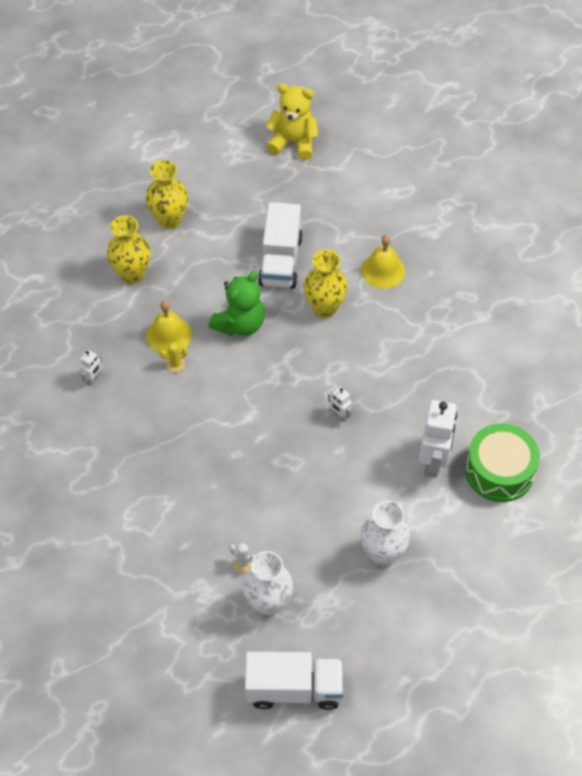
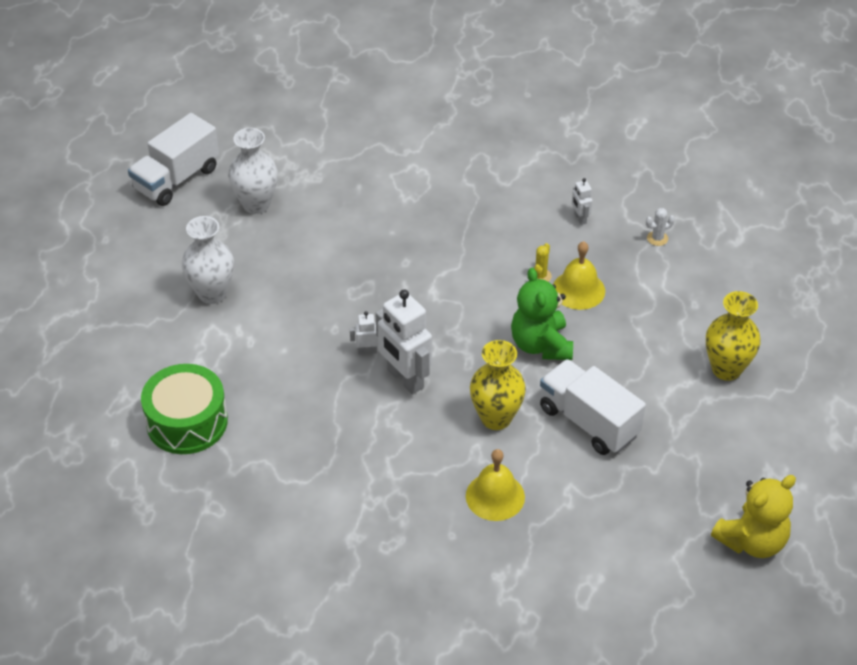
camera: 130 degrees right, 10 degrees down
(132, 274) = (678, 304): yellow vase -> none
(243, 563) = (304, 209): white cactus -> white cactus (657, 238)
(433, 461) = (250, 383): white robot -> white robot (405, 379)

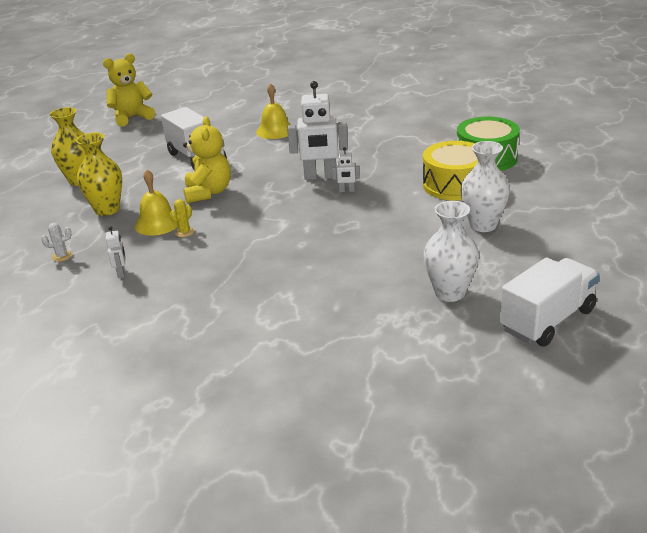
camera: 170 degrees left, 15 degrees down
(235, 364) = (454, 185): none -> yellow drum
(405, 379) = (320, 176): white robot -> white robot turned 120 degrees clockwise
(496, 418) = (260, 159): yellow vase -> yellow vase (107, 210)
(541, 345) = (208, 193): green teddy bear -> yellow teddy bear

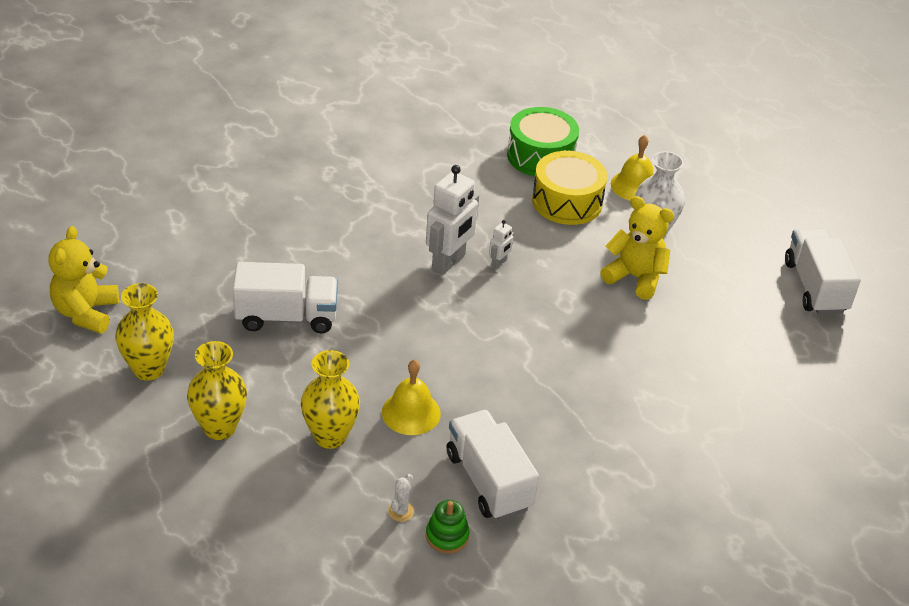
camera: 60 degrees left, 10 degrees up
(53, 280) = (447, 536): none -> green stacking toy
(106, 146) = (148, 369): none -> yellow vase
(121, 273) = (488, 481): white robot -> white truck
(184, 232) = (454, 403): yellow cactus -> none
(208, 193) = (386, 348): yellow teddy bear -> yellow teddy bear (635, 277)
(275, 130) = (296, 233): yellow bell -> yellow bell (634, 186)
(450, 293) = (734, 308): white vase -> none

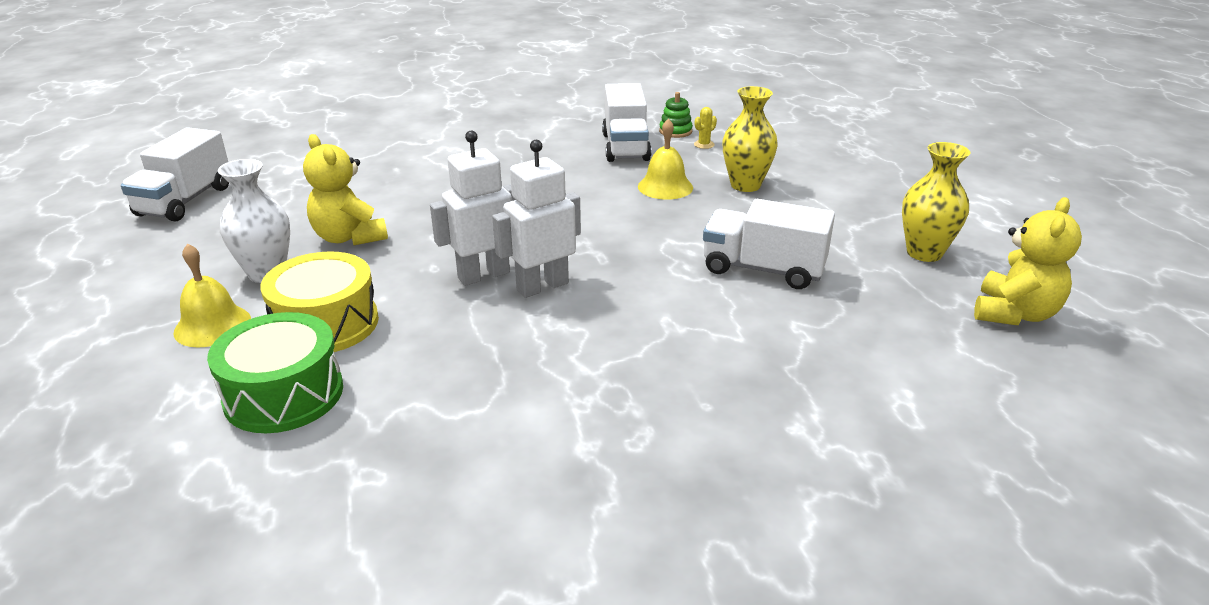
camera: 155 degrees left, 10 degrees down
(219, 427) = (848, 204): yellow vase -> none
(401, 511) = (704, 145): white cactus -> yellow cactus
(499, 263) = (483, 275): white robot -> white robot, size x2.17

